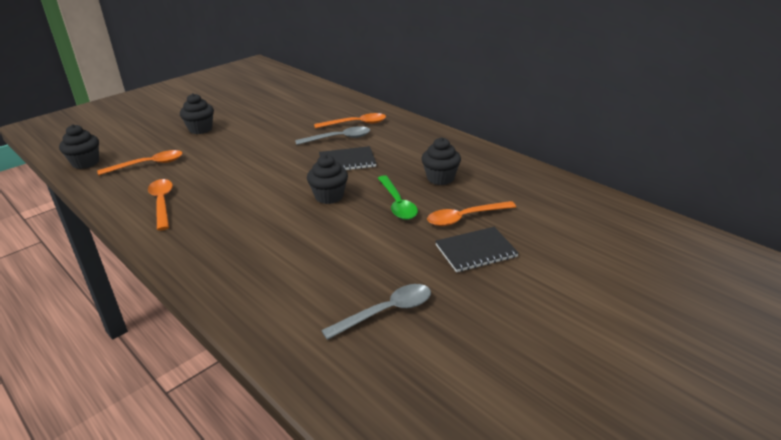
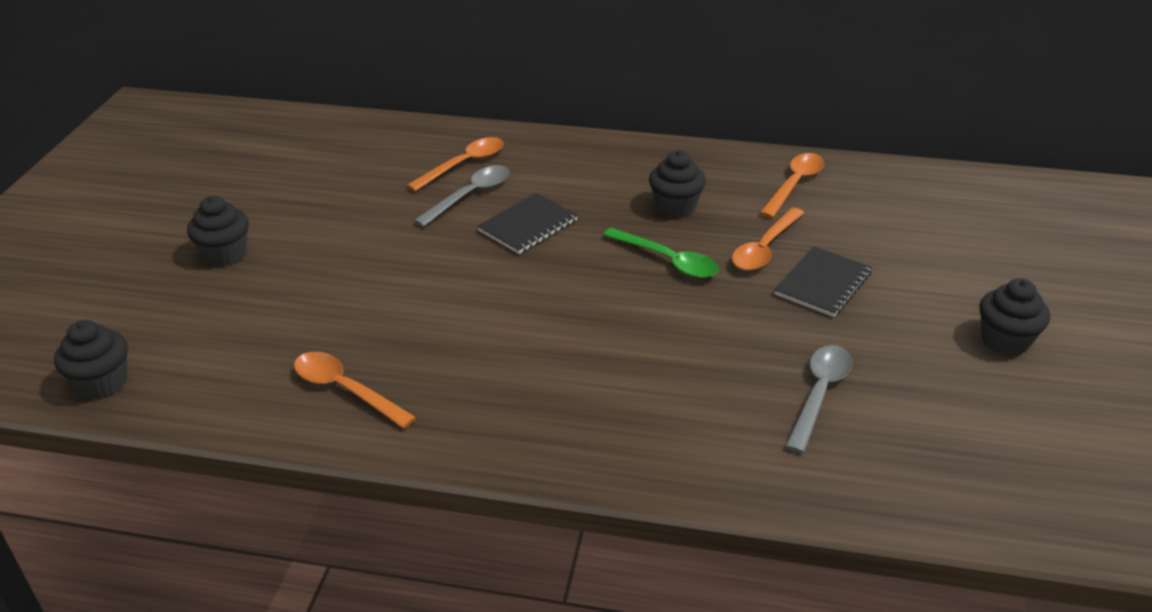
camera: 35 degrees left, 5 degrees up
(148, 165) = (226, 343): orange spoon -> orange spoon (794, 185)
(329, 196) = (571, 285): black cupcake -> black cupcake (1005, 341)

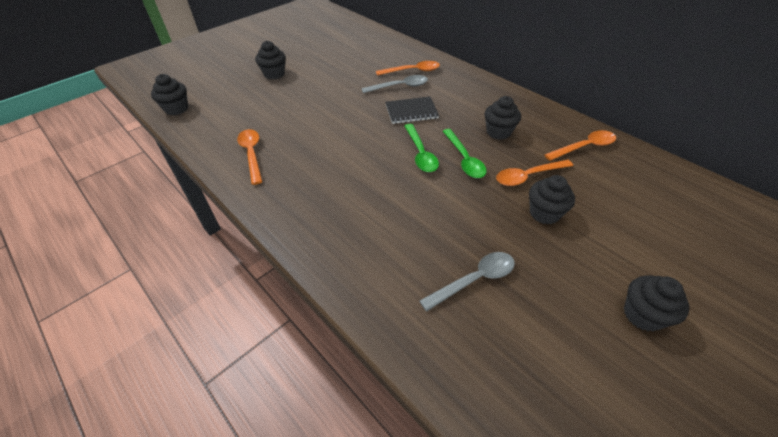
camera: 35 degrees right, 10 degrees up
(603, 278) = (420, 153): none -> green spoon
(823, 284) = (544, 213): black notebook -> black cupcake

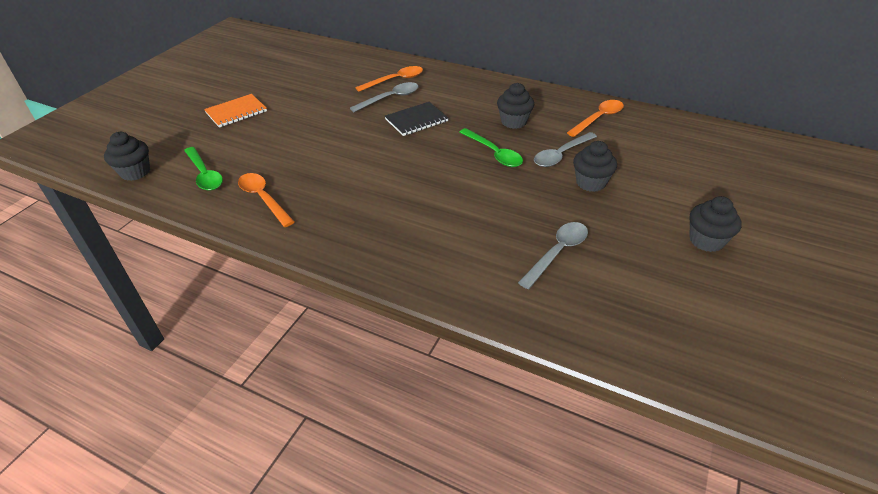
camera: 20 degrees left, 5 degrees down
(274, 74) = (236, 112): black cupcake -> orange notebook
(420, 153) = (448, 158): green spoon -> green spoon (204, 174)
(528, 176) = (561, 155): orange spoon -> grey spoon

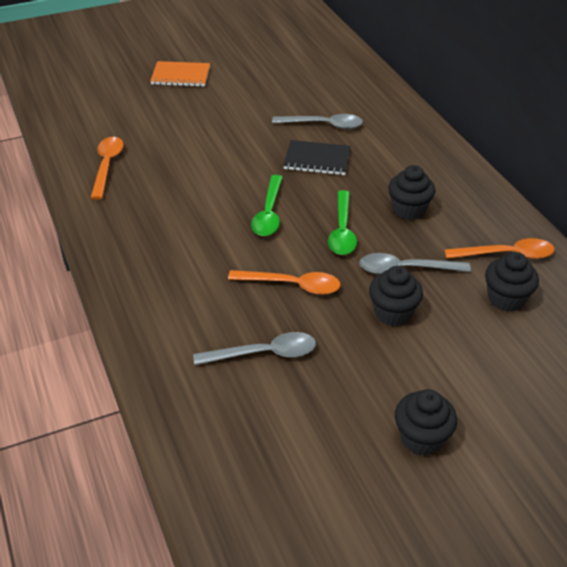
camera: 40 degrees right, 0 degrees up
(135, 172) = (52, 95): black cupcake -> black cupcake (506, 299)
(204, 174) = (93, 122): green spoon -> green spoon (268, 213)
(395, 80) = (353, 108): orange spoon -> orange spoon (292, 285)

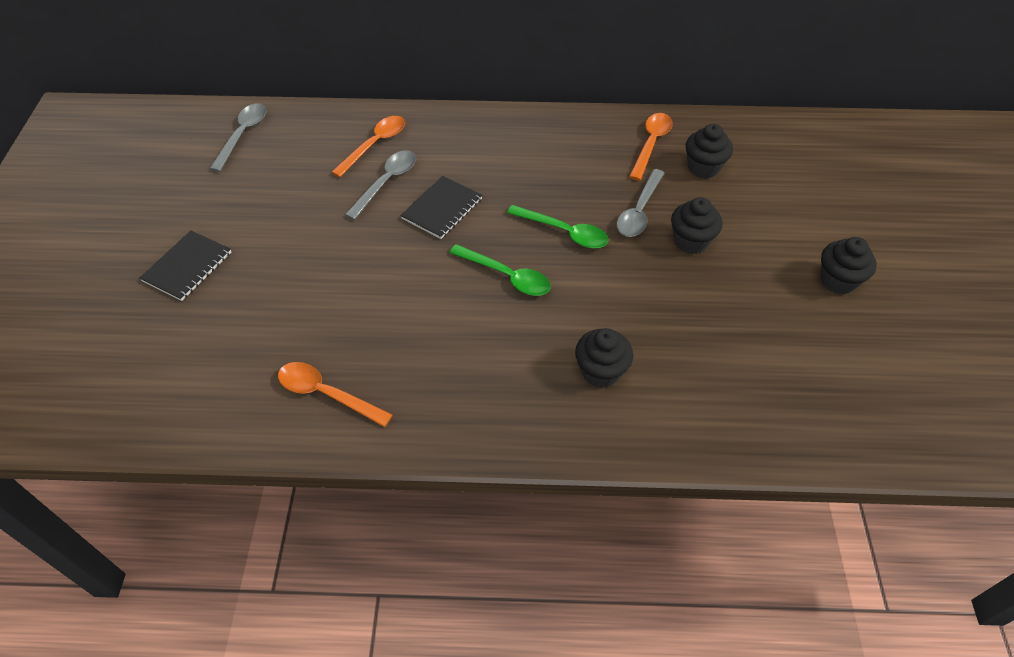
camera: 65 degrees left, 10 degrees up
(180, 76) = (187, 267): orange notebook -> black notebook
(264, 354) = (707, 349): grey spoon -> grey spoon (243, 135)
(292, 285) = (624, 296): orange spoon -> orange spoon (375, 145)
(408, 210) = (560, 177): black cupcake -> black cupcake (600, 371)

